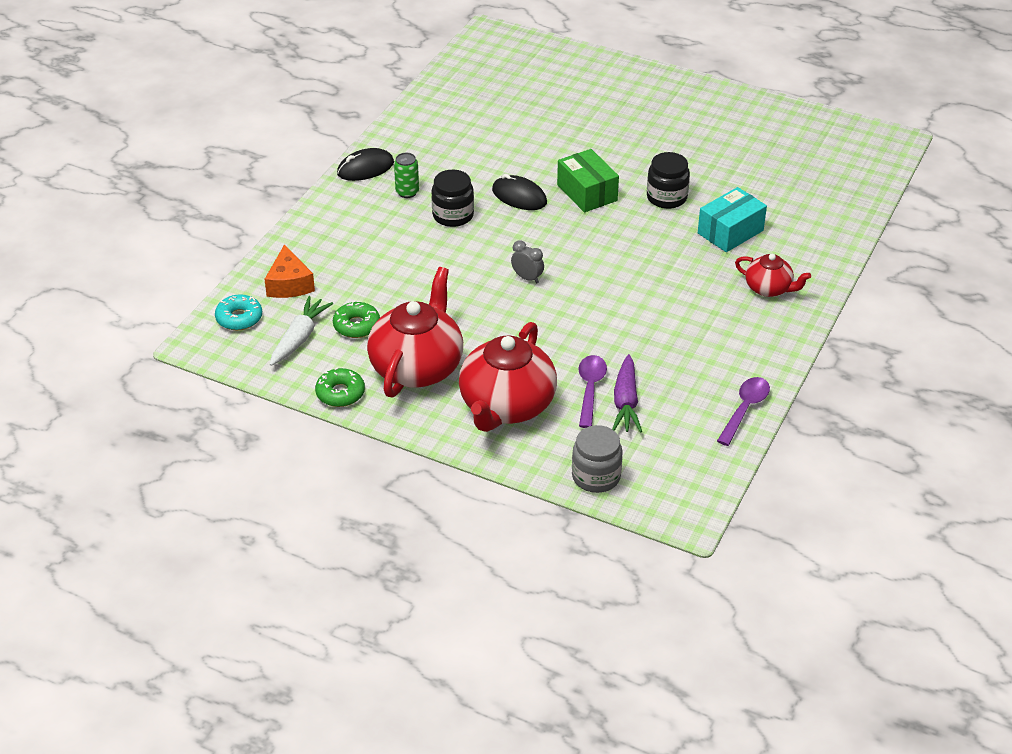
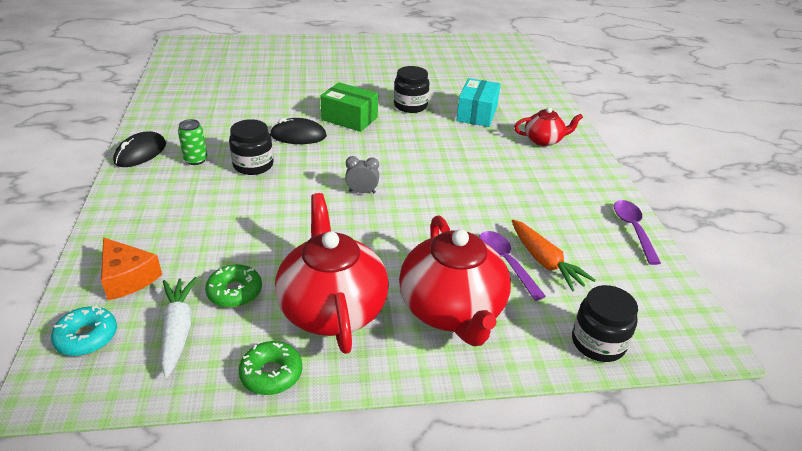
camera: 35 degrees left, 5 degrees down
(596, 476) = (598, 343): grey jar -> black jar
(625, 402) = (545, 262): purple carrot -> orange carrot

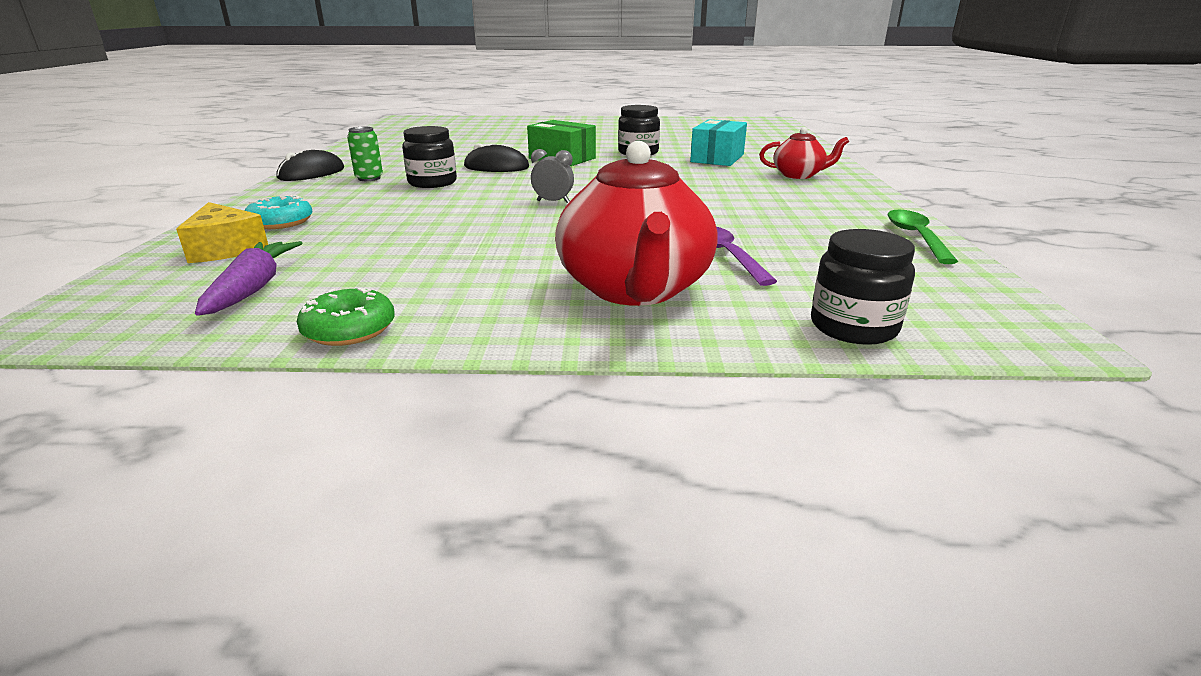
camera: 10 degrees right, 10 degrees down
(87, 337) = (136, 288): turquoise donut -> turquoise donut (281, 222)
(128, 278) = (226, 248): orange cheese -> yellow cheese
(178, 330) = (253, 288): white carrot -> purple carrot
(234, 292) = (348, 263): green donut -> none
(332, 308) = (468, 280): red teapot -> none
(545, 262) = (782, 257): orange carrot -> none
(633, 229) = (916, 237): purple spoon -> green spoon

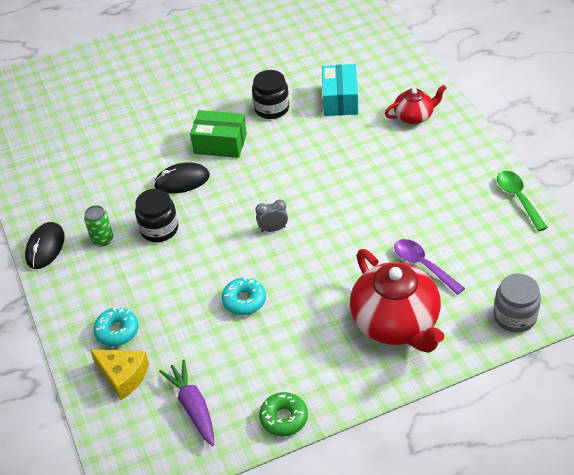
camera: 20 degrees left, 20 degrees up
(451, 233) = (244, 300): none -> turquoise donut
(853, 327) = (515, 316): black jar -> grey jar

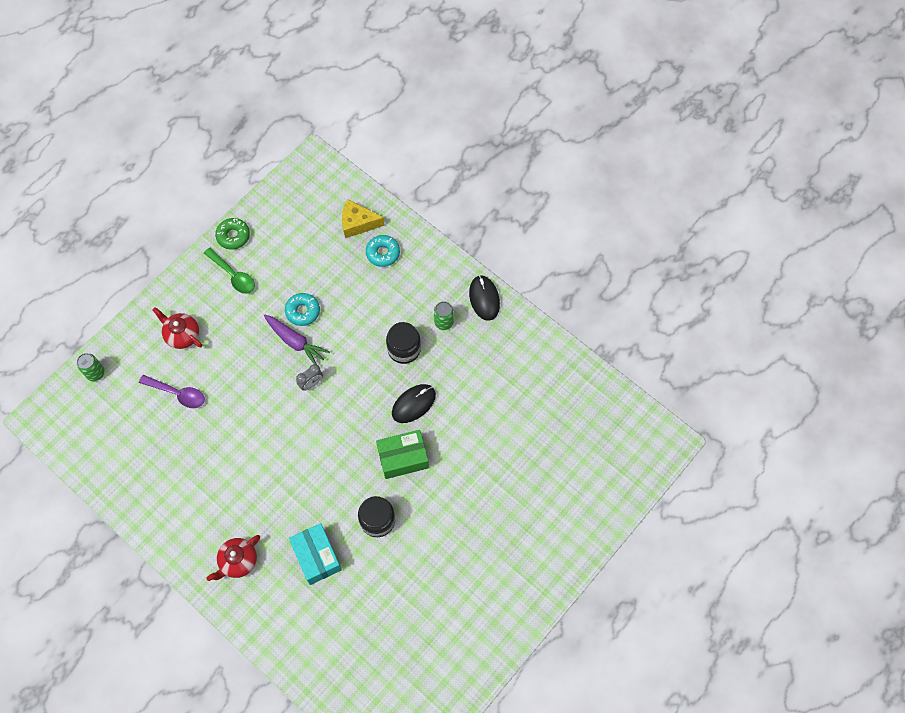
camera: 150 degrees right, 20 degrees up
(193, 407) = (297, 221): purple carrot -> purple carrot (295, 342)
(396, 323) = (182, 335): red teapot -> red teapot, size x0.53
(515, 316) = (95, 373): grey jar -> green can
(518, 198) = (117, 492): green spoon -> green spoon (233, 275)

